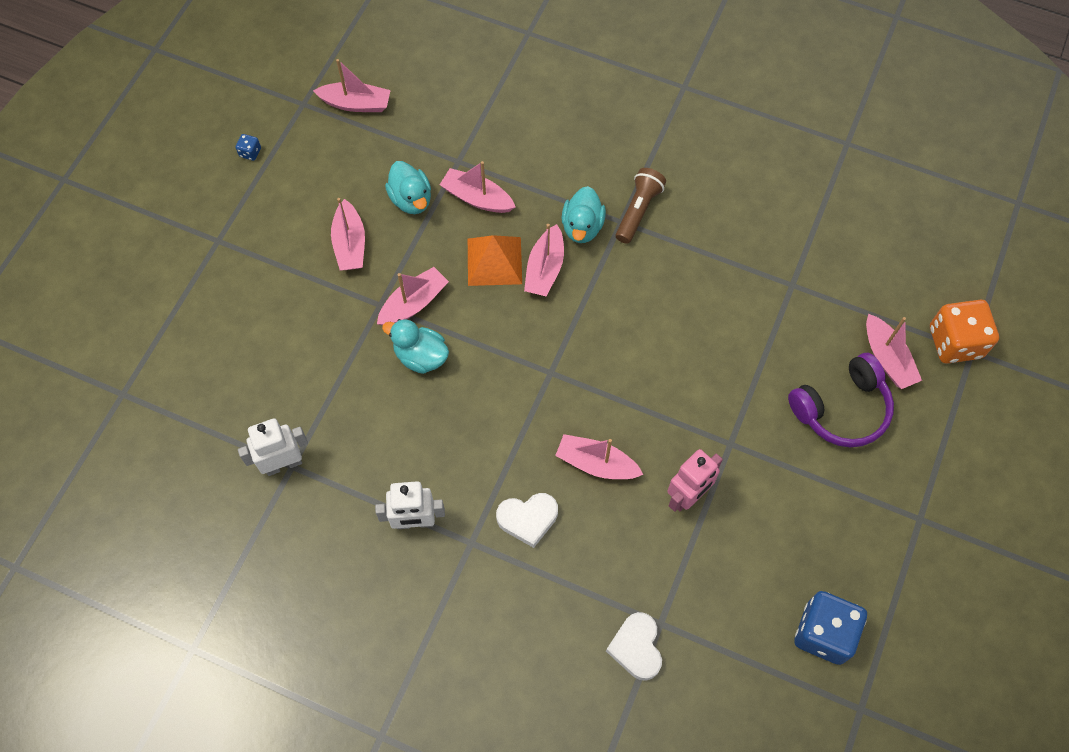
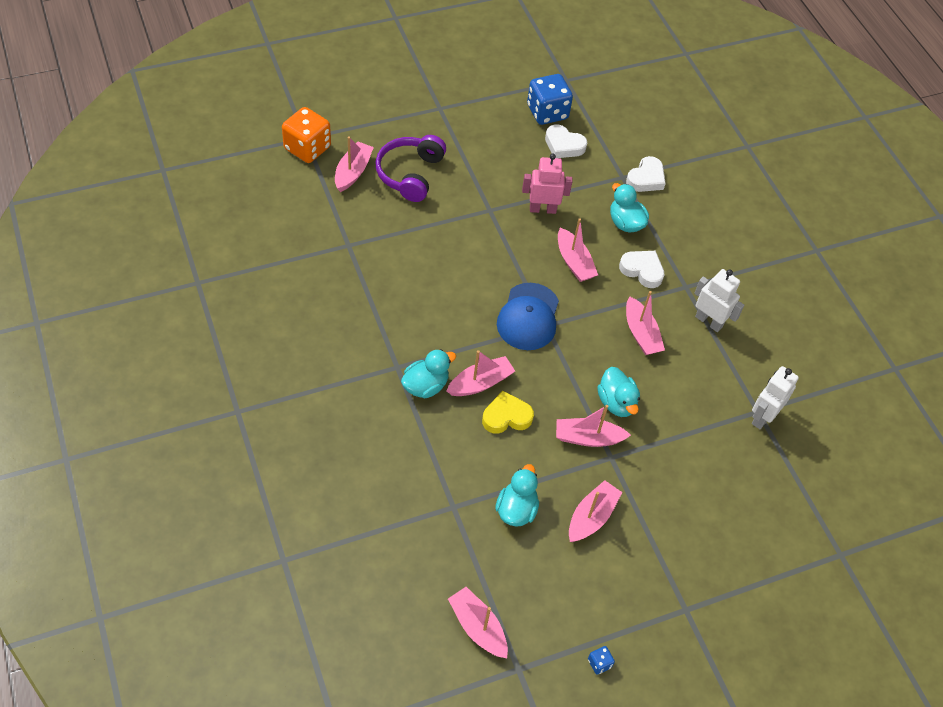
camera: 140 degrees left, 10 degrees down
(283, 464) = (762, 417): white robot -> white robot turned 105 degrees clockwise
(477, 198) = (470, 468): pink boat -> pink boat (641, 334)
(494, 261) = (506, 416): orange pyramid -> yellow heart
(573, 365) = (528, 317): none -> blue cap
(598, 562) = (625, 223): none -> turquoise duck
(638, 211) = (378, 363): brown flashlight -> none
(758, 603) = (564, 145): none -> white heart
(841, 409) = (410, 174): purple headphones -> purple headphones turned 90 degrees counterclockwise

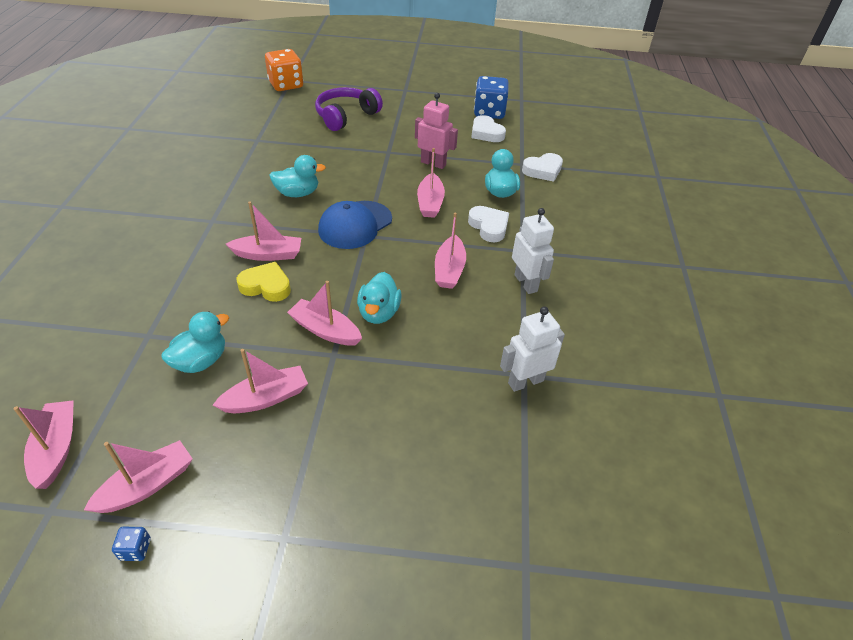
camera: 30 degrees right, 10 degrees down
(353, 172) = (304, 104): pink boat -> pink boat (147, 485)
(425, 386) = (220, 240): turquoise duck -> turquoise duck (298, 193)

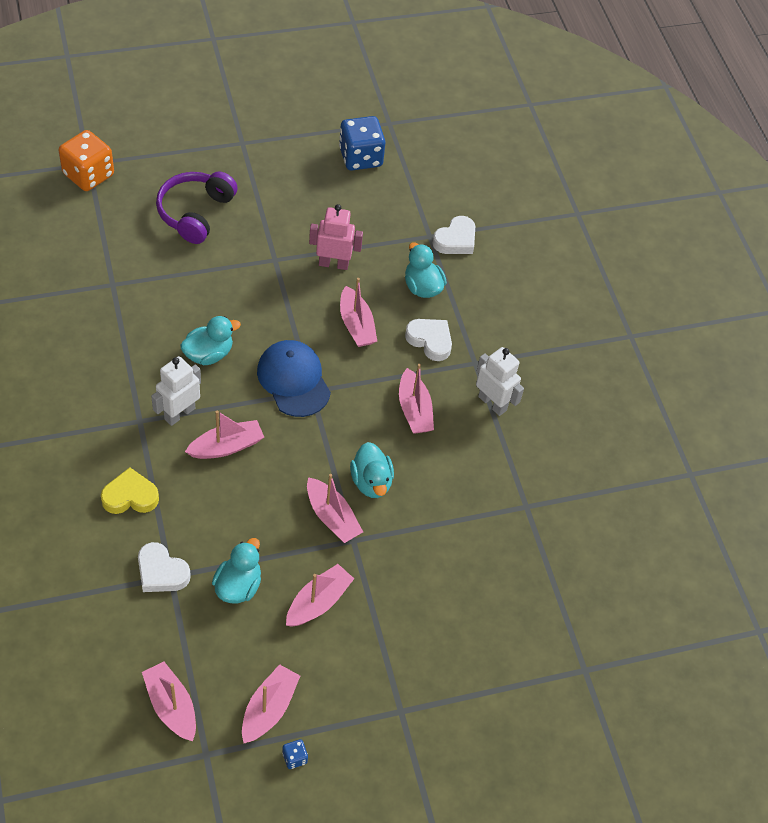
camera: 25 degrees left, 10 degrees up
(266, 286) = (247, 485): yellow heart -> yellow heart (130, 496)
(325, 330) = (332, 517): pink boat -> pink boat turned 135 degrees counterclockwise
(355, 225) = (293, 380): blue cap -> blue cap turned 135 degrees clockwise
(486, 133) = (371, 195): white heart -> white heart (161, 572)
(525, 381) = (530, 513): white robot -> white robot (179, 413)

